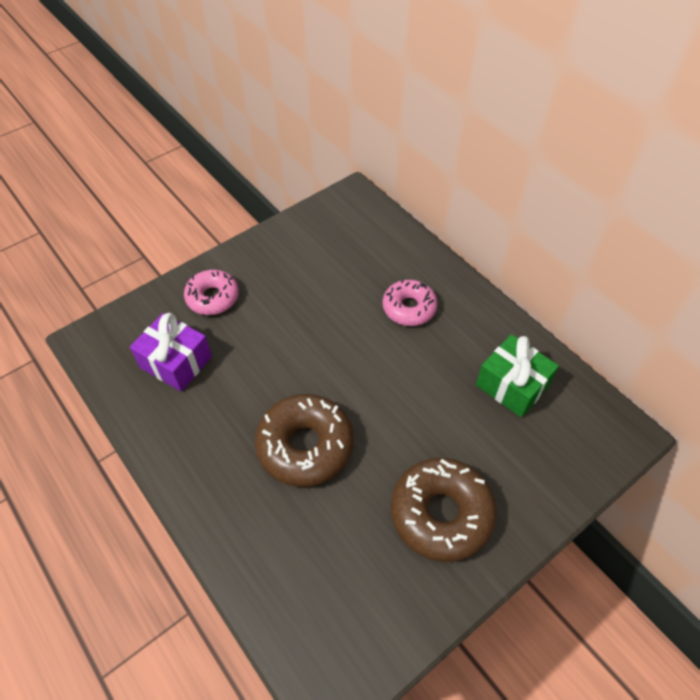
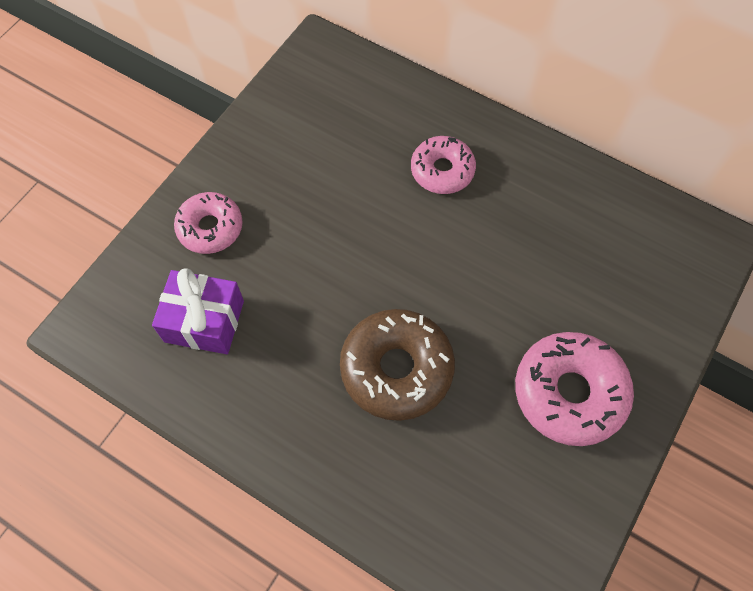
camera: 20 degrees left, 10 degrees up
(441, 513) = (569, 393): brown donut -> pink donut
(512, 385) = (587, 226): green gift -> none

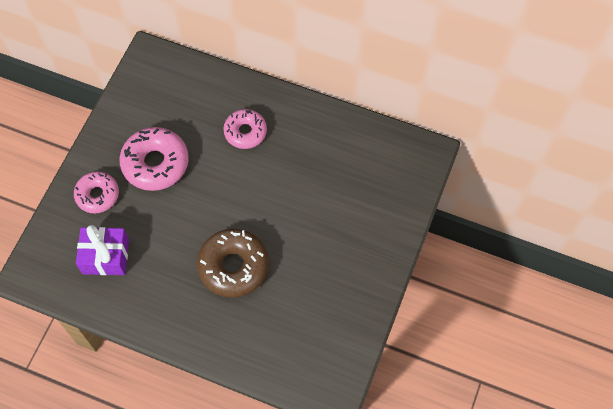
camera: 10 degrees left, 0 degrees up
(569, 393) = (342, 263): pink donut -> pink donut (155, 163)

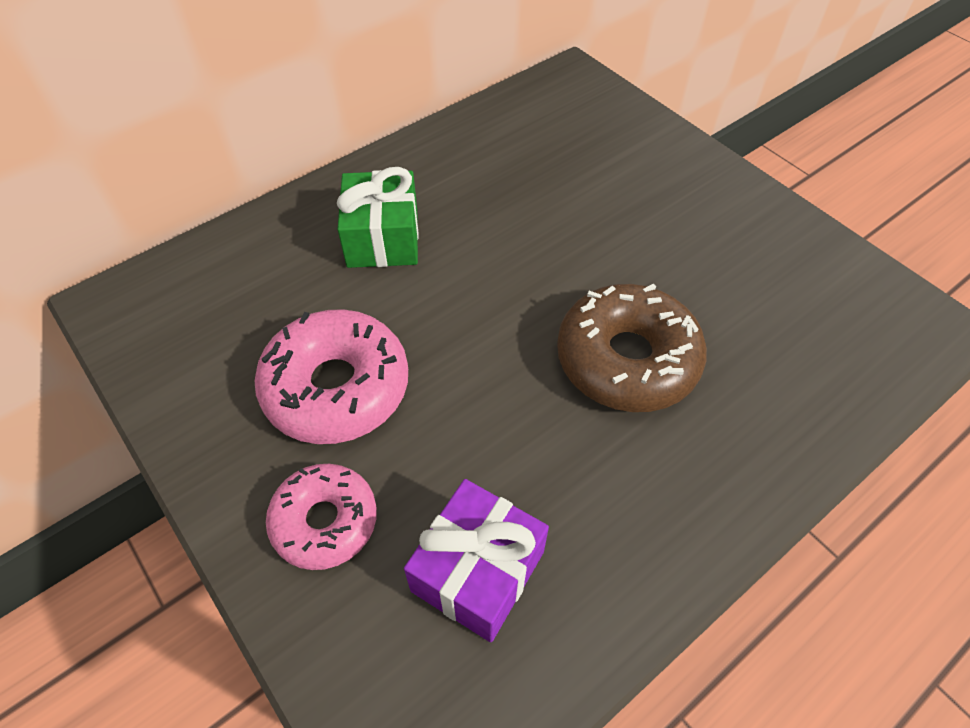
camera: 60 degrees left, 10 degrees down
(245, 132) = (383, 238): pink donut -> green gift

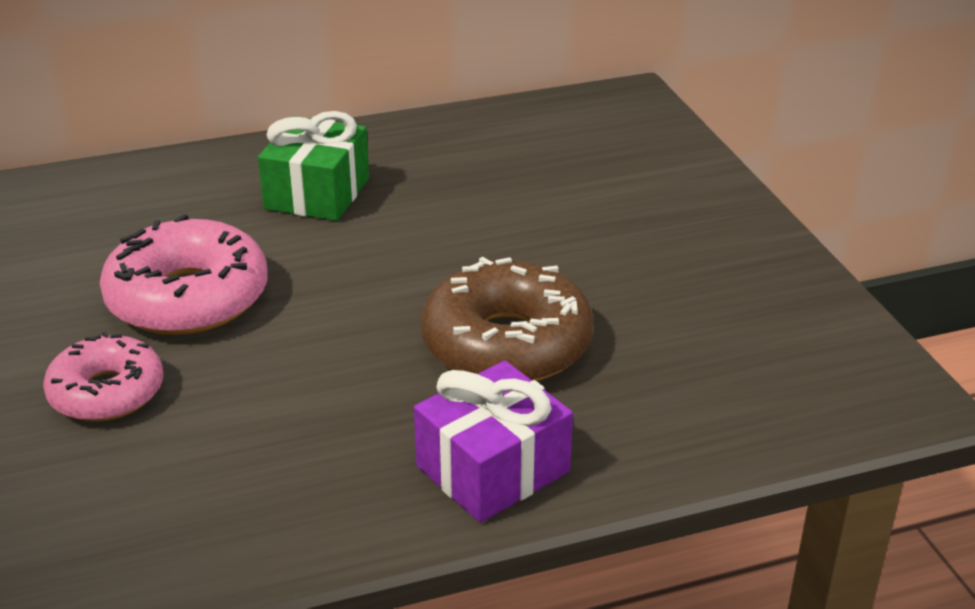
camera: 20 degrees right, 20 degrees down
(478, 571) = (226, 466): purple gift -> purple gift (493, 469)

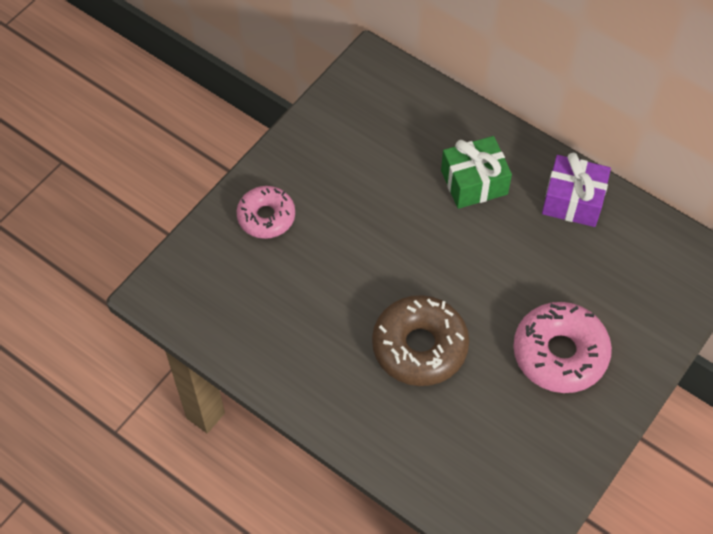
camera: 55 degrees right, 25 degrees up
(188, 298) = (349, 195): pink donut -> pink donut (560, 353)
(493, 469) = (330, 395): purple gift -> purple gift (573, 201)

